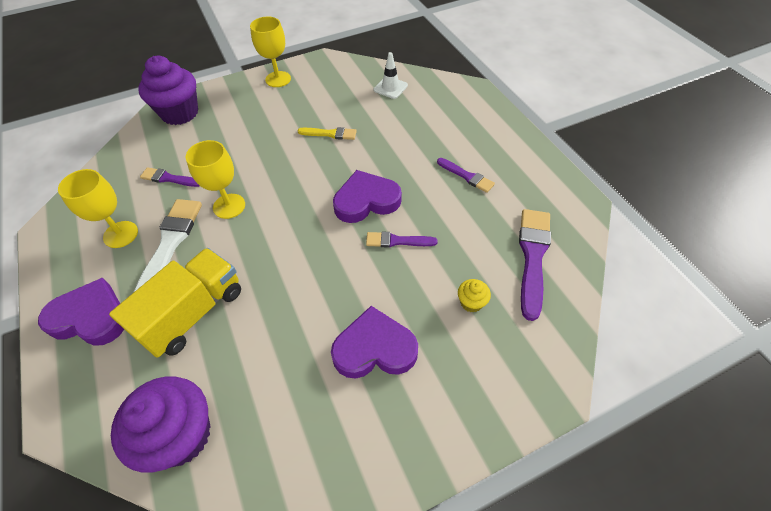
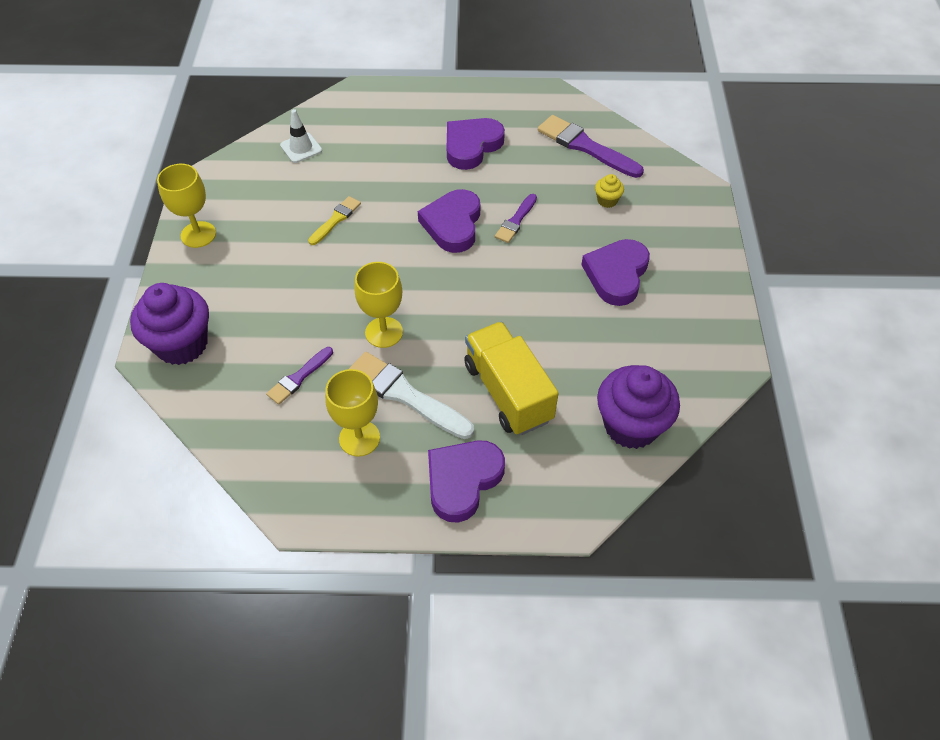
camera: 65 degrees left, 0 degrees up
(467, 176) = (471, 146): purple brush -> purple heart

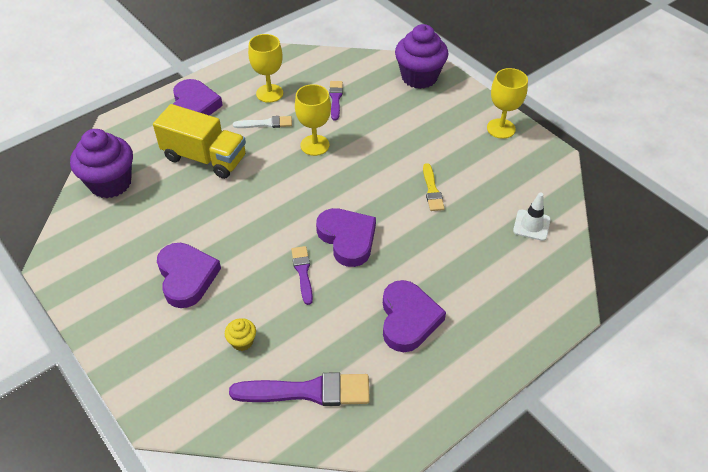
camera: 140 degrees right, 5 degrees down
(405, 395) = (266, 123): white brush -> white brush, size x0.57

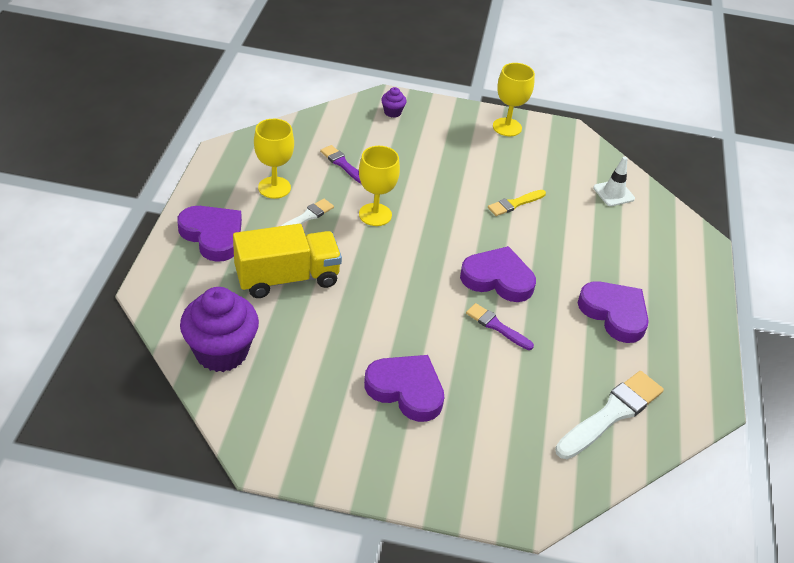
camera: 45 degrees left, 5 degrees down
(242, 342) = (518, 411): yellow cupcake -> none
(308, 391) = (612, 413): purple brush -> white brush
(419, 77) = (392, 112): purple cupcake -> purple cupcake, size x0.44
(432, 190) = (514, 204): yellow brush -> yellow brush turned 105 degrees clockwise

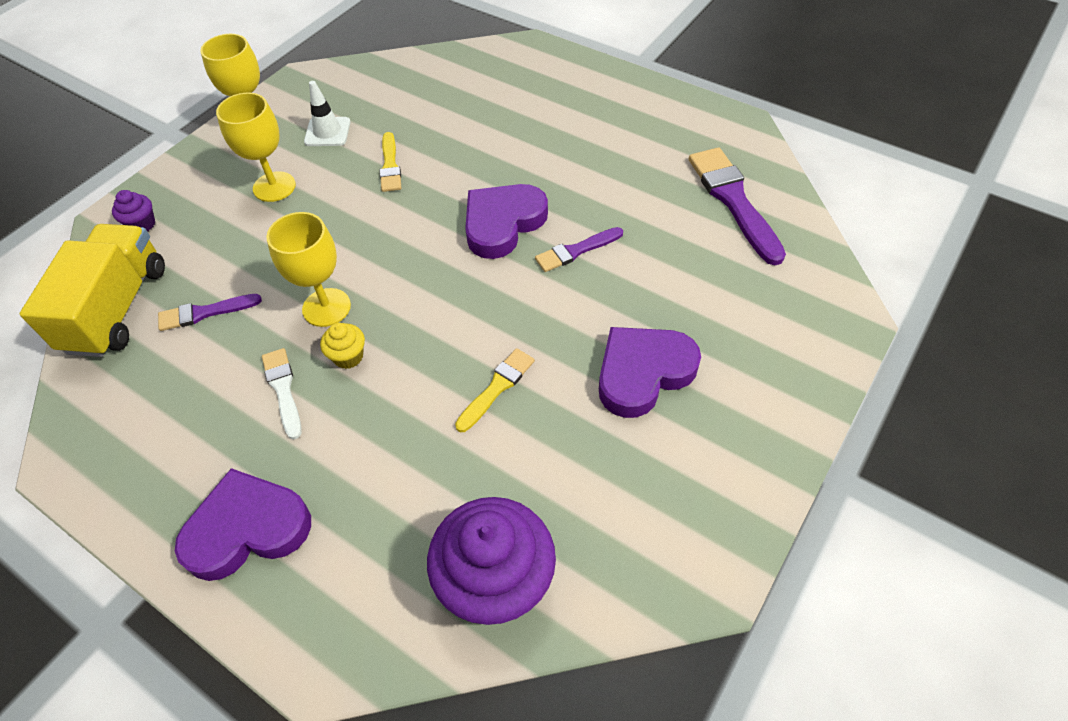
camera: 60 degrees left, 10 degrees up
(274, 187) = (196, 412): yellow goblet -> yellow goblet (274, 187)
(287, 278) = (390, 449): yellow truck -> yellow truck (117, 308)
(343, 237) = (348, 356): none -> yellow cupcake
(356, 315) = (497, 387): none -> yellow brush
(612, 413) = (733, 200): white brush -> purple brush
(613, 193) = (423, 81): white traffic cone -> white traffic cone (327, 132)
(614, 314) = (598, 147): purple heart -> none

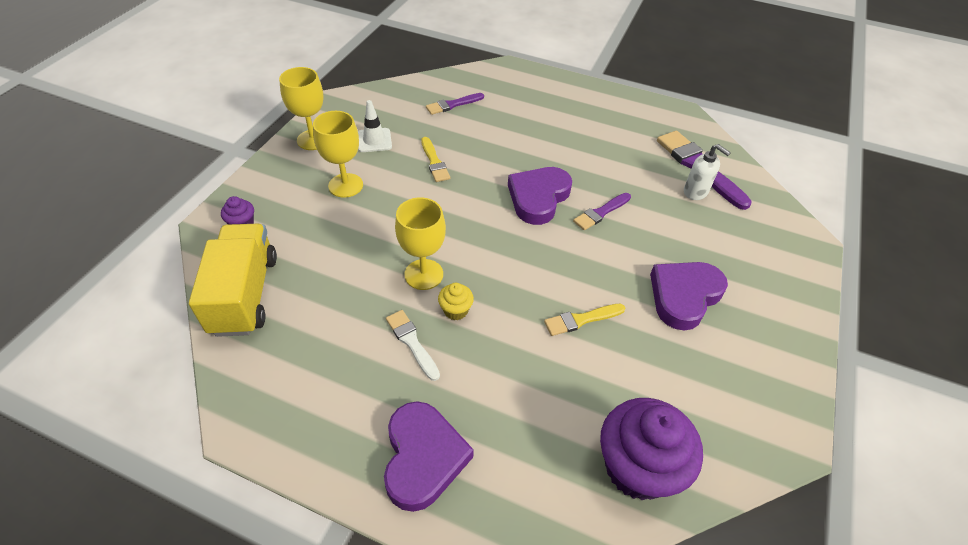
camera: 15 degrees left, 5 degrees down
(204, 313) = (323, 289): purple brush -> purple brush (452, 105)
(247, 528) = (423, 457): purple heart -> purple heart turned 120 degrees clockwise
(497, 387) = (581, 320): yellow brush -> yellow brush turned 135 degrees counterclockwise
(715, 235) = (695, 192): none -> white soap dispenser

